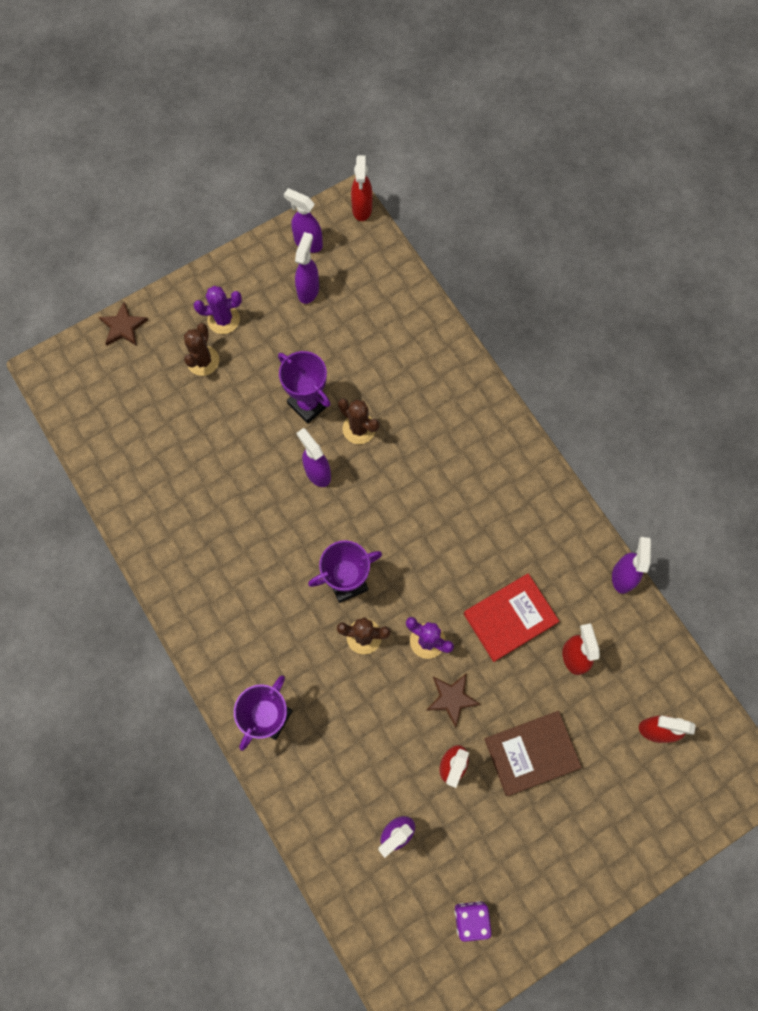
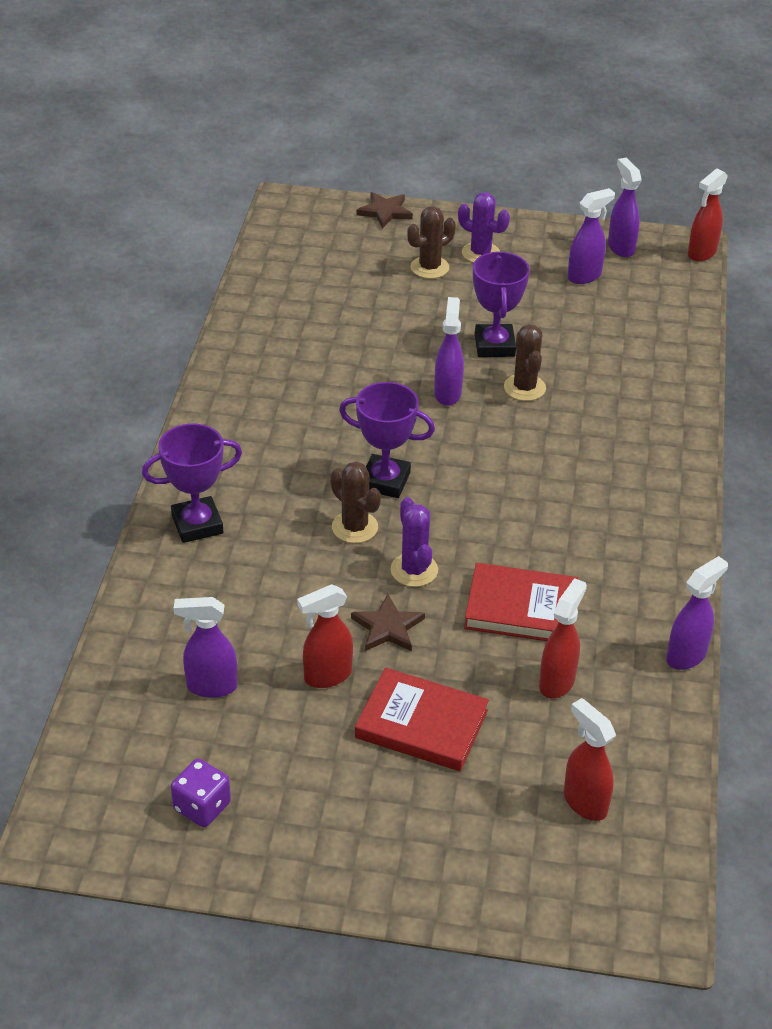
camera: 40 degrees right, 30 degrees down
(531, 753) = (421, 724): brown book -> red book

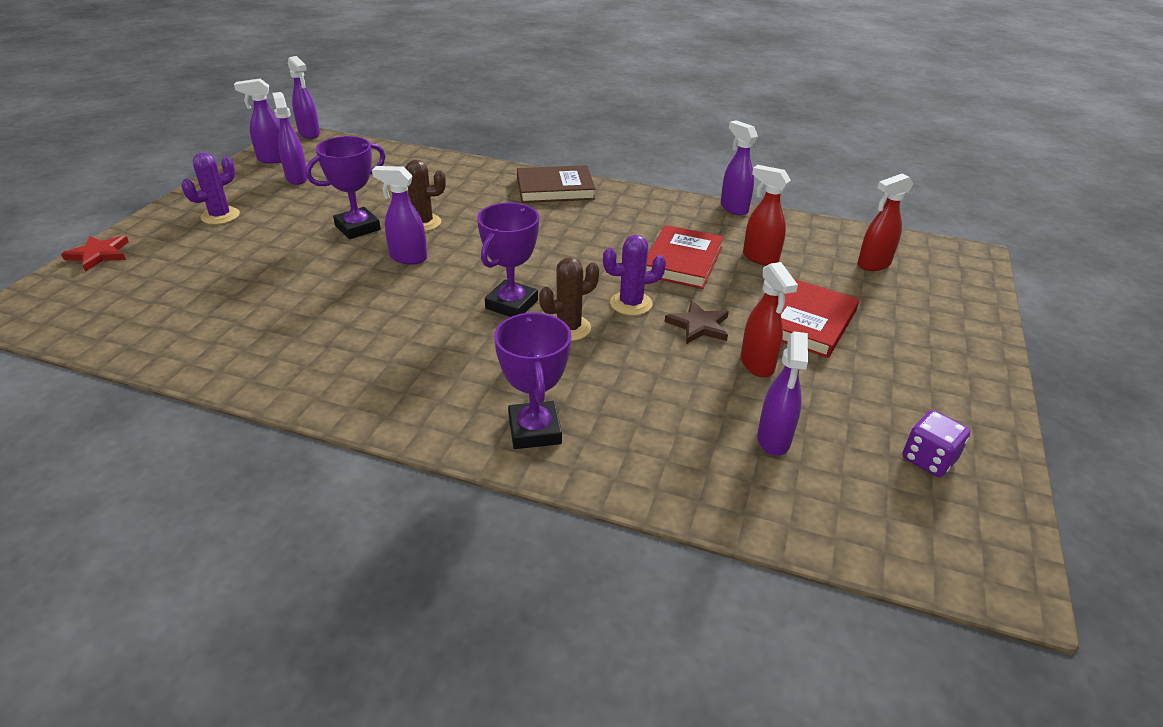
camera: 80 degrees left, 5 degrees down
(385, 212) = (99, 254): brown star -> red star
(429, 267) = (217, 243): brown cactus -> none
(494, 345) = (357, 228): purple trophy -> purple trophy turned 45 degrees counterclockwise
(659, 478) = (555, 189): none -> brown book
(701, 253) = (309, 134): red spray bottle -> purple spray bottle

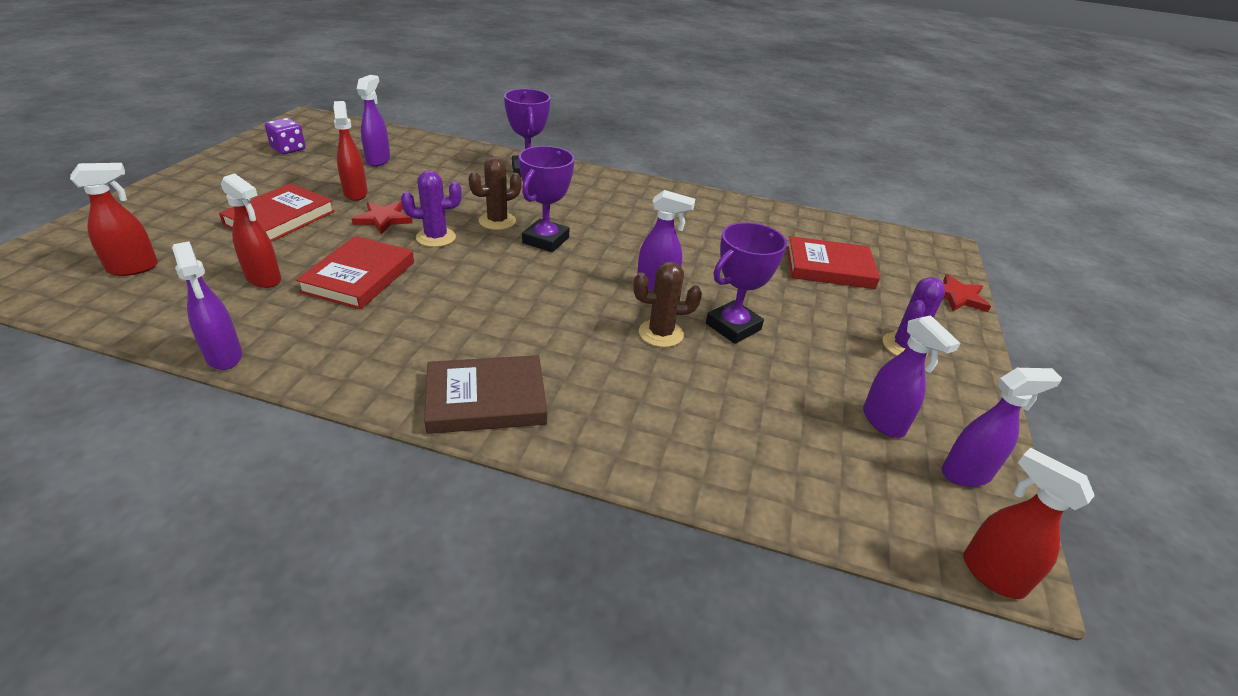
camera: 175 degrees right, 0 degrees up
(203, 281) = (829, 267): none -> red book
(309, 134) = (991, 574): purple spray bottle -> red spray bottle
(699, 325) = (383, 219): brown star -> red star

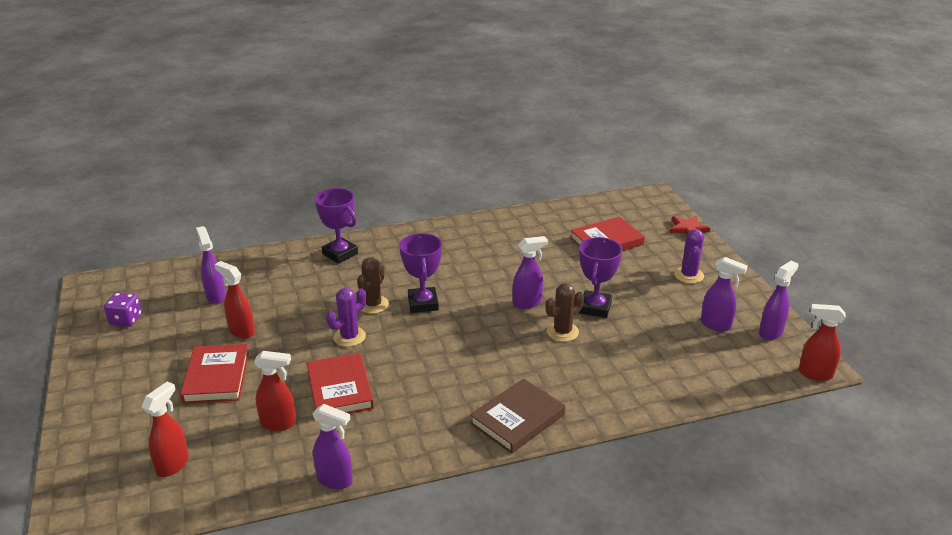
camera: 30 degrees left, 5 degrees down
(383, 219) = (293, 341): red star -> none

